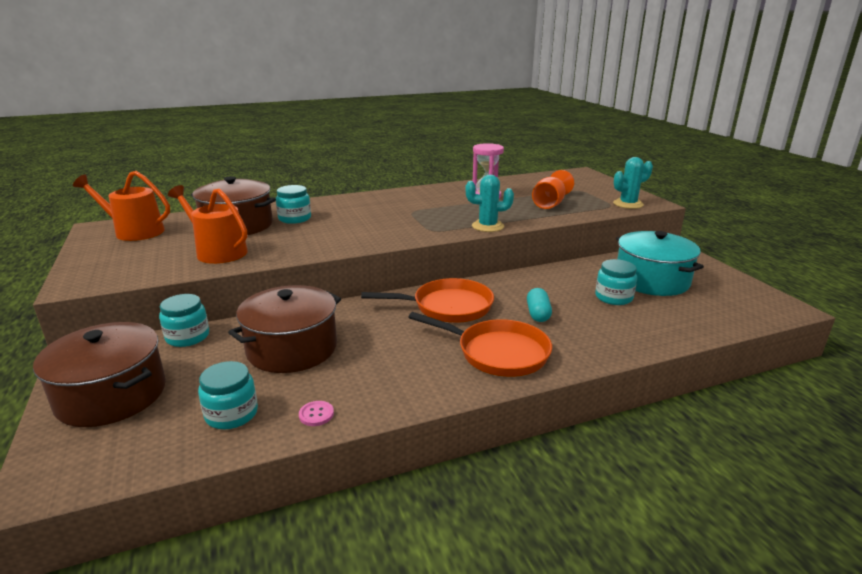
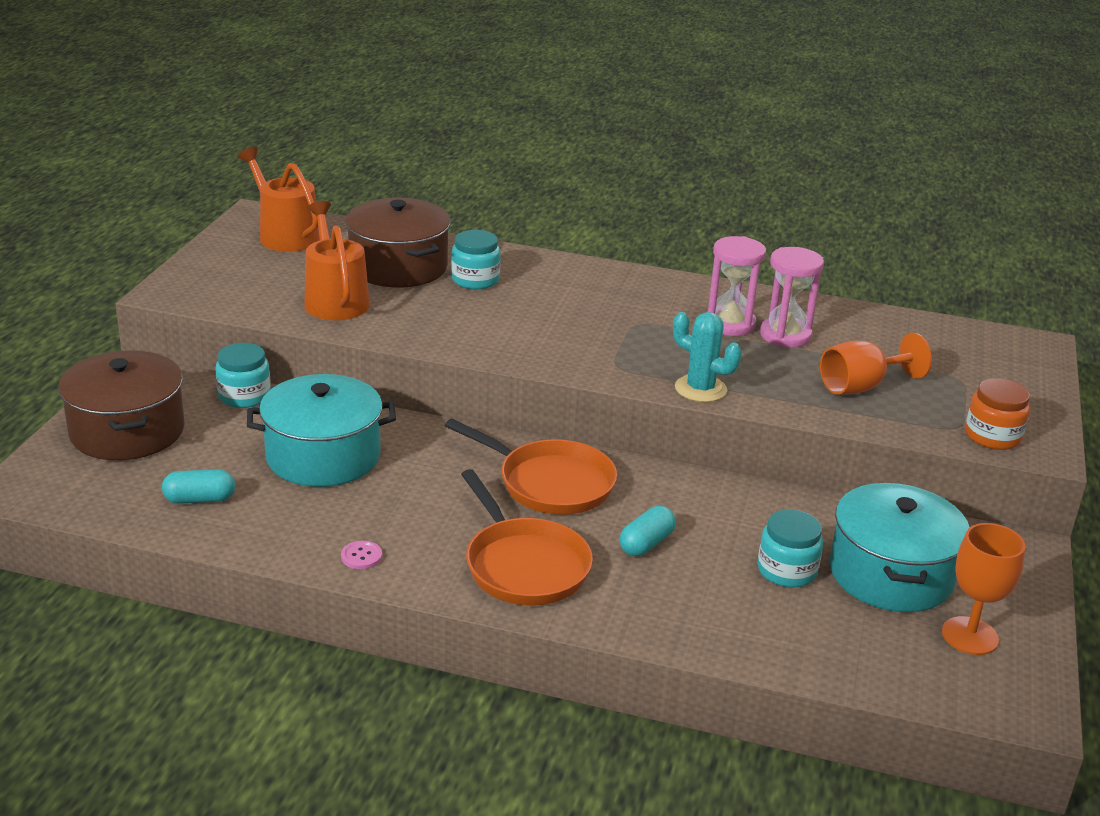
camera: 35 degrees right, 5 degrees up
(231, 414) = (199, 499): turquoise jar -> turquoise capsule
(292, 348) = (323, 456): brown pot -> turquoise pot
(316, 414) = (266, 537): pink button -> pink button (361, 556)
(455, 199) = (730, 324): none -> pink hourglass
(628, 204) = (992, 436): turquoise cactus -> orange jar
(719, 290) = (970, 636): none -> orange goblet

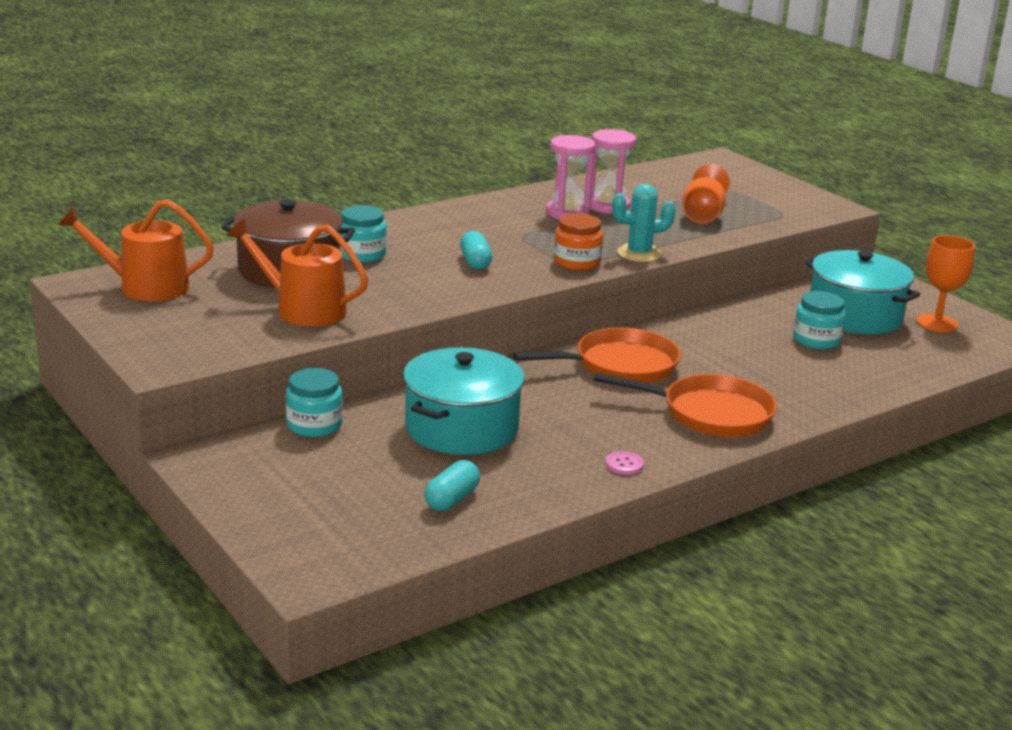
camera: 50 degrees left, 5 degrees down
(127, 431) = (289, 494): brown pot -> none
(646, 543) = (734, 366): turquoise capsule -> turquoise capsule (475, 262)
(992, 436) = (805, 211): orange jar -> orange jar (577, 262)

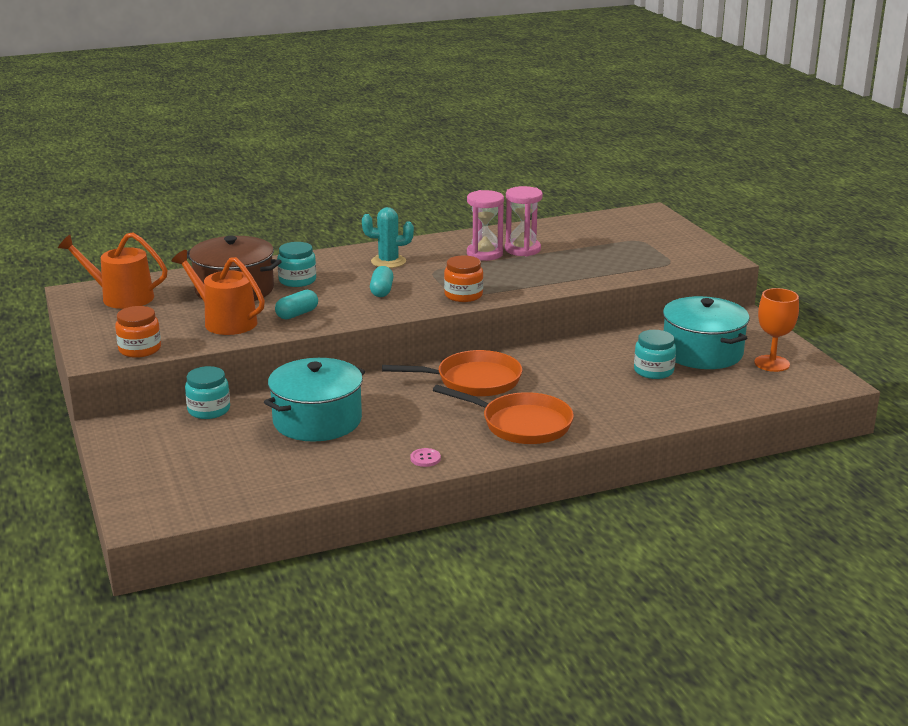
camera: 15 degrees right, 0 degrees up
(213, 352) = (140, 349): none -> orange jar
(451, 499) = (276, 473): turquoise capsule -> turquoise capsule (297, 314)
(639, 253) = (520, 290): turquoise cactus -> turquoise cactus (388, 262)
(703, 215) = (598, 260): orange goblet -> none

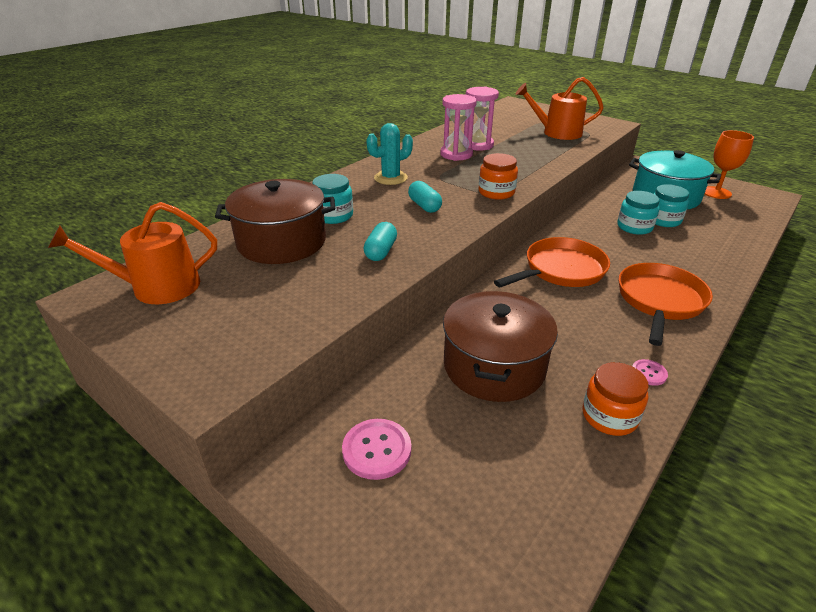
camera: 30 degrees left, 10 degrees up
(140, 349) = (256, 354): orange jar -> orange jar (609, 416)
(182, 435) = (377, 450): none -> pink button
(209, 410) = (367, 397): turquoise jar -> turquoise jar (634, 227)
(225, 321) = (317, 282): orange watering can -> orange watering can (557, 133)
(317, 420) = (494, 366): turquoise pot -> brown pot
(521, 424) = (659, 301): orange pan -> orange pan turned 60 degrees counterclockwise

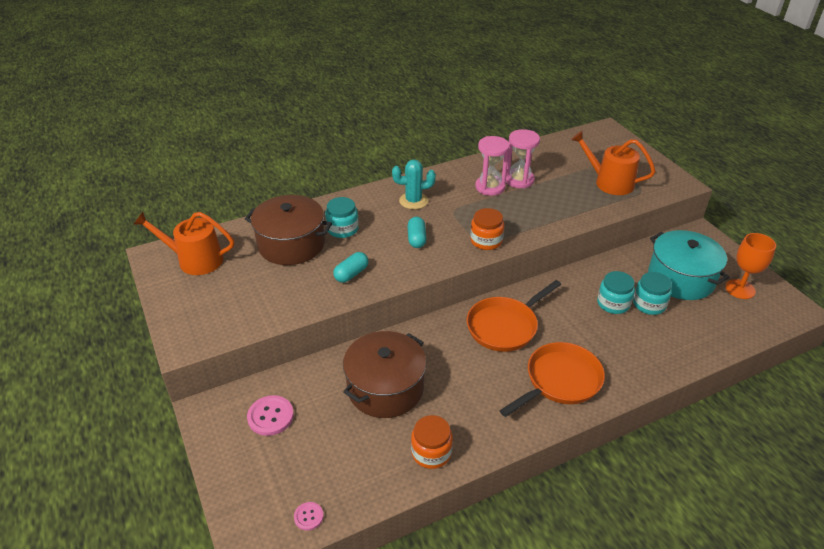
camera: 25 degrees right, 5 degrees up
(560, 270) = (505, 326): orange pan -> orange pan turned 150 degrees clockwise
(648, 373) = (489, 434): pink button -> pink button (308, 516)

